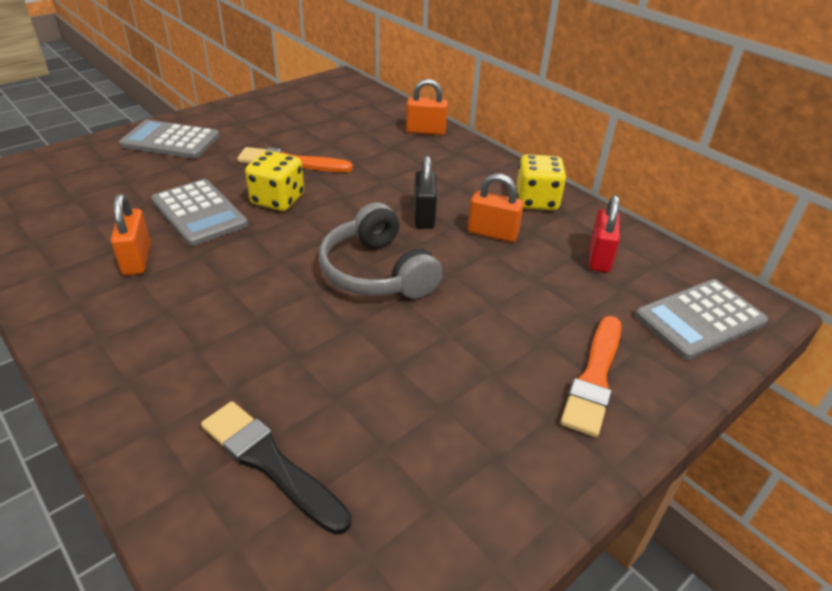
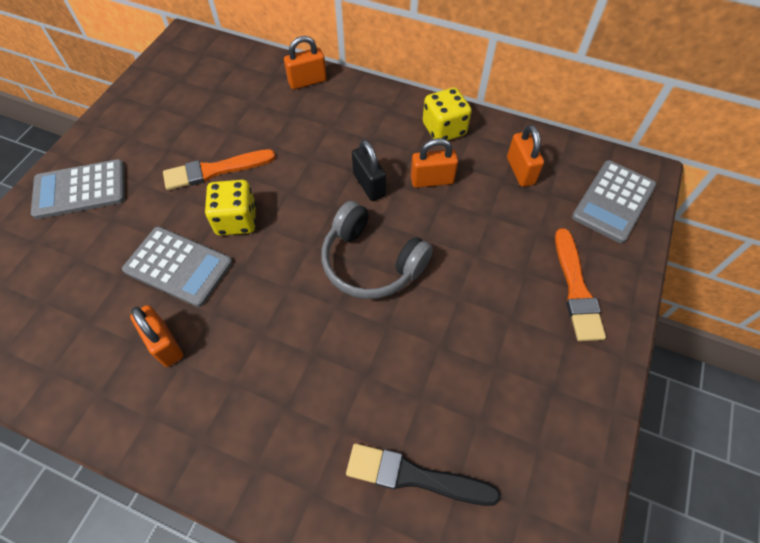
camera: 25 degrees left, 20 degrees up
(599, 257) = (520, 171): red padlock -> orange padlock

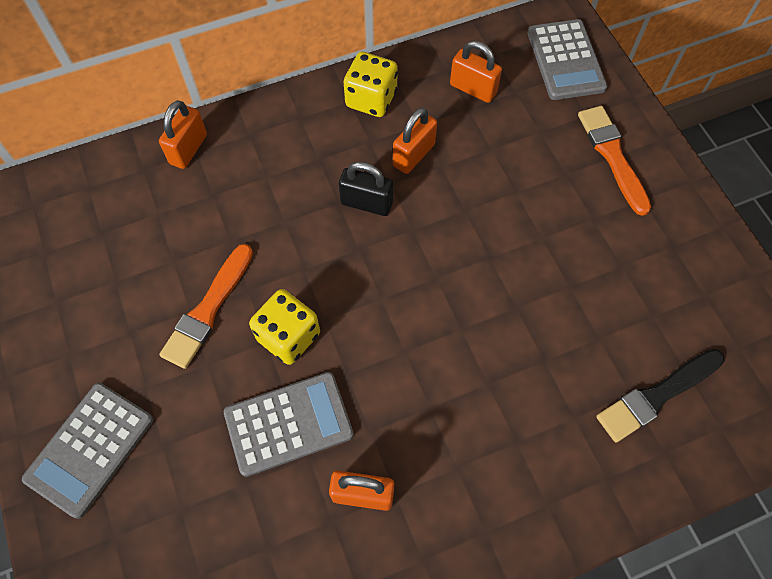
camera: 45 degrees left, 5 degrees up
(371, 262) = (447, 268): grey headphones -> none
(576, 289) = (612, 156): orange brush -> orange brush turned 150 degrees counterclockwise

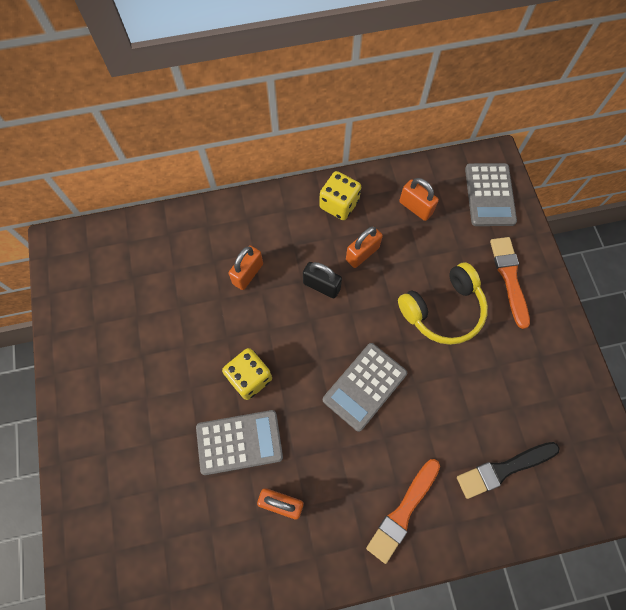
camera: 10 degrees right, 5 degrees up
(90, 449) = (102, 435): grey calculator -> grey calculator (364, 386)
(188, 149) = (201, 223): orange padlock -> orange padlock (248, 274)
(208, 310) = (197, 348): orange brush -> orange brush (403, 512)
(534, 208) = (443, 310): none -> yellow headphones

